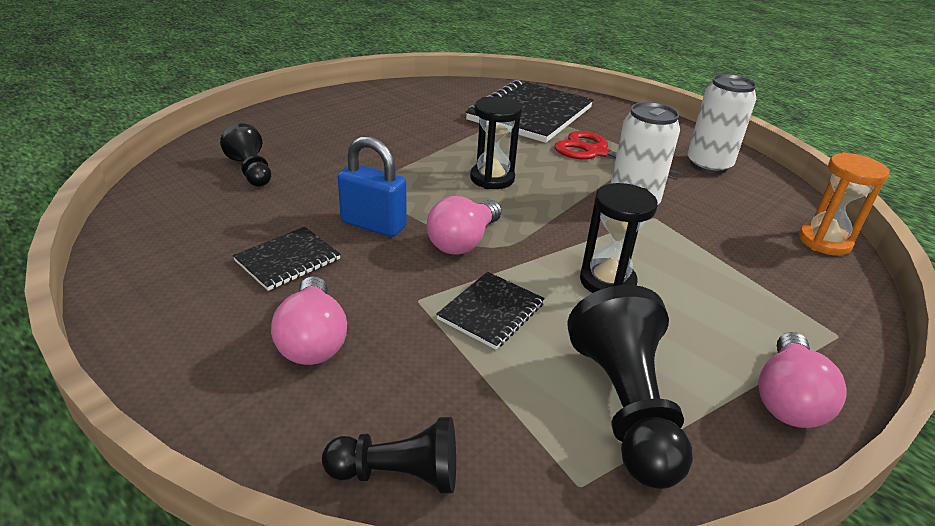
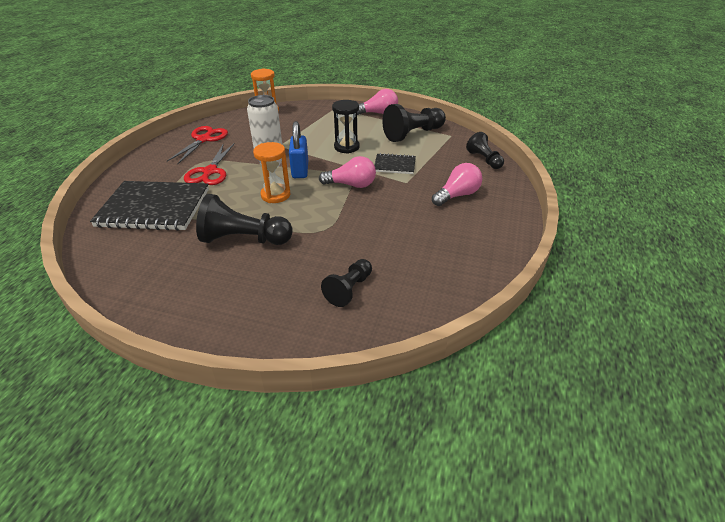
camera: 115 degrees left, 5 degrees up
(288, 260) = (420, 225): black notebook -> none
(373, 225) = (363, 214): blue padlock -> blue padlock (300, 170)
(414, 142) = (244, 239): none -> black pawn
(492, 178) = (275, 195): black hourglass -> orange hourglass
(708, 165) = (204, 139): white can -> red scissors

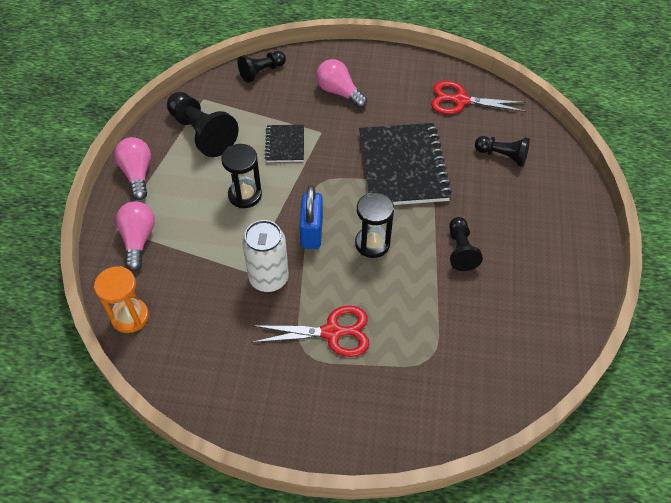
camera: 100 degrees left, 15 degrees up
(154, 208) = (429, 363): black notebook -> black notebook (403, 166)
(204, 139) = (238, 377): red scissors -> red scissors (460, 100)
(244, 239) = (460, 250): black pawn -> black pawn, size x0.61
(275, 195) = (372, 244): orange hourglass -> black hourglass
(300, 170) = (311, 232): blue padlock -> blue padlock turned 75 degrees counterclockwise
(351, 185) = (335, 177): pink light bulb -> pink light bulb (138, 240)

